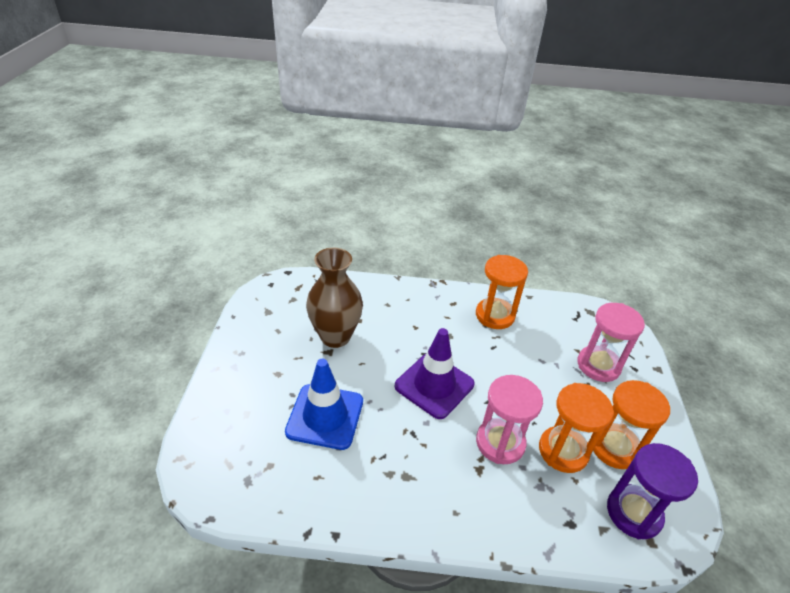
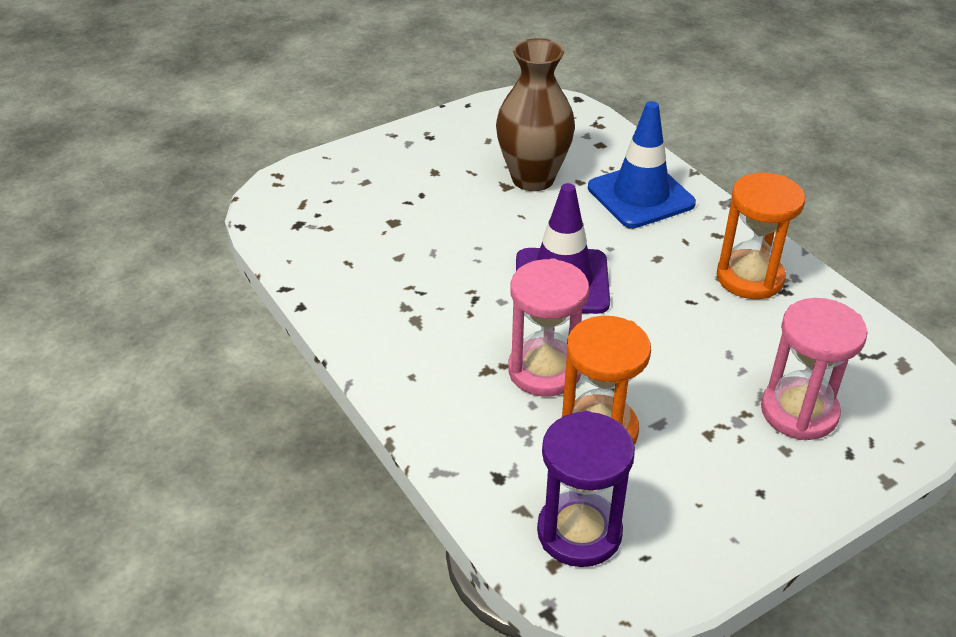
camera: 55 degrees right, 0 degrees up
(325, 416) = (421, 229): blue traffic cone -> blue traffic cone (640, 196)
(614, 447) = (665, 479): orange hourglass -> none

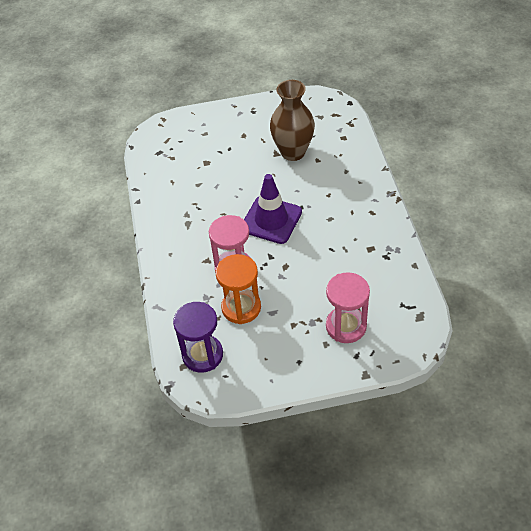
camera: 25 degrees right, 10 degrees up
(640, 196) = (345, 177): blue traffic cone -> none
(749, 278) = (372, 243): orange hourglass -> none

